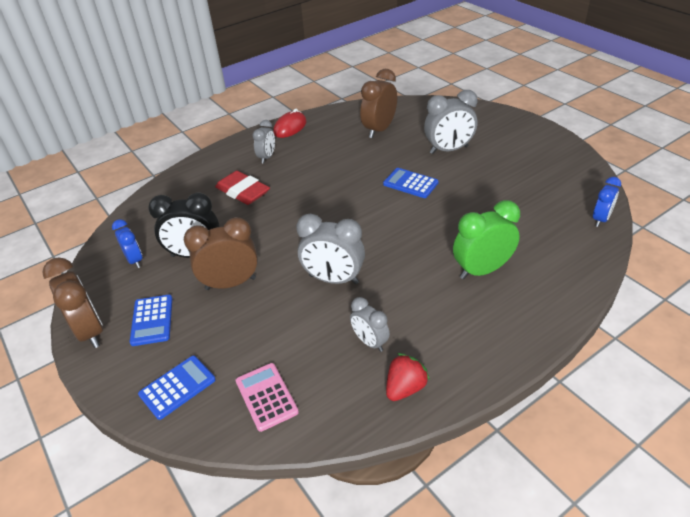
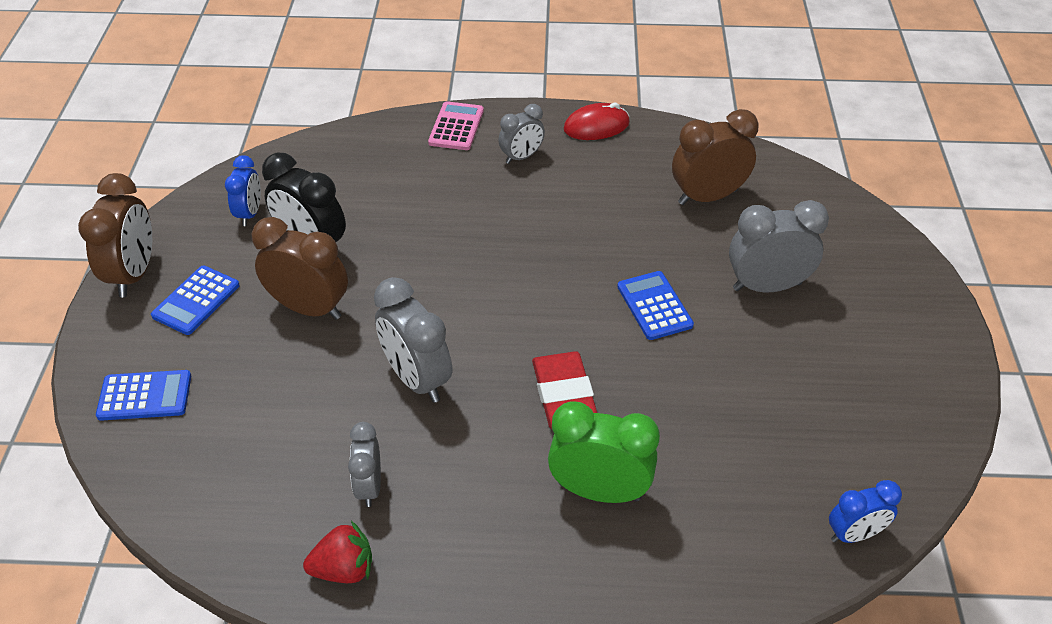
camera: 35 degrees right, 5 degrees up
(243, 192) = (444, 191): red eraser -> red eraser (564, 395)
(266, 396) = (208, 470): pink calculator -> pink calculator (456, 127)
(449, 150) = (767, 286): grey clock -> grey clock turned 150 degrees clockwise

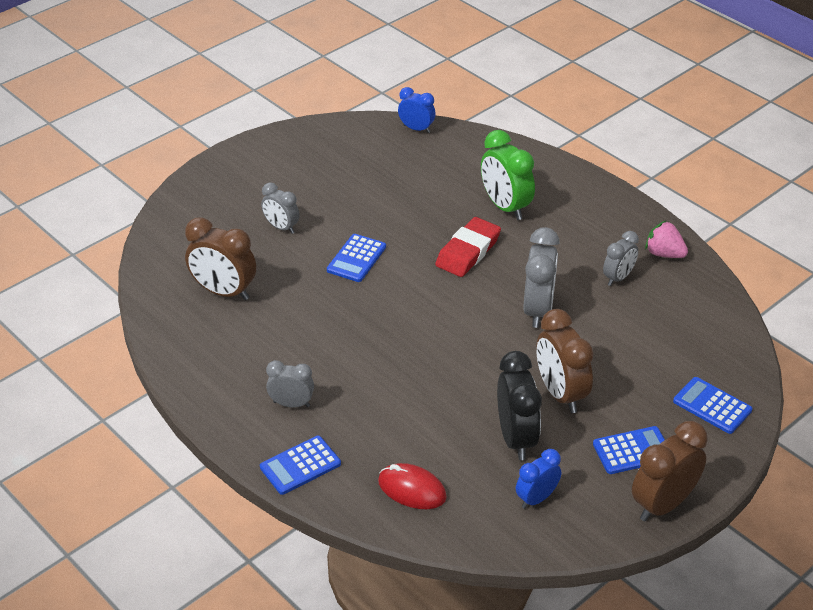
camera: 135 degrees left, 5 degrees down
(344, 569) = (664, 254): red strawberry -> pink strawberry
(456, 127) = (300, 465): pink calculator -> blue calculator
(596, 126) = (206, 390): red mouse -> red mouse (412, 489)
(767, 286) = (281, 227): grey clock -> grey clock, size x0.61

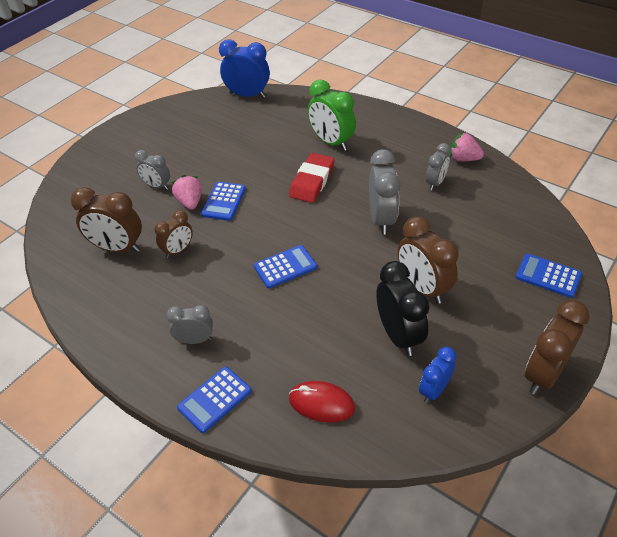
camera: 10 degrees left, 5 degrees up
(292, 306) = (178, 250): none -> brown clock
(316, 253) = (190, 202): none -> pink strawberry
(416, 129) = (247, 95): blue clock -> blue clock, size x1.65
(632, 451) = (499, 328): blue calculator -> blue calculator (285, 267)

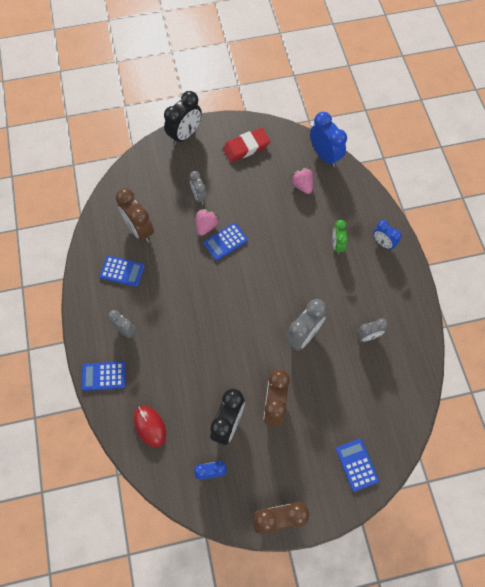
camera: 40 degrees right, 20 degrees up
(90, 152) = (185, 135): none -> black clock
(178, 250) = (169, 259): brown clock -> none
(285, 267) = (214, 322): blue calculator -> blue calculator (122, 271)
(312, 181) = (292, 269): red eraser -> red eraser (246, 147)
(331, 142) = (337, 245): green clock -> green clock, size x0.61
(367, 119) = (382, 243): none -> blue clock
(463, 159) = (409, 332): pink strawberry -> pink strawberry (302, 185)

